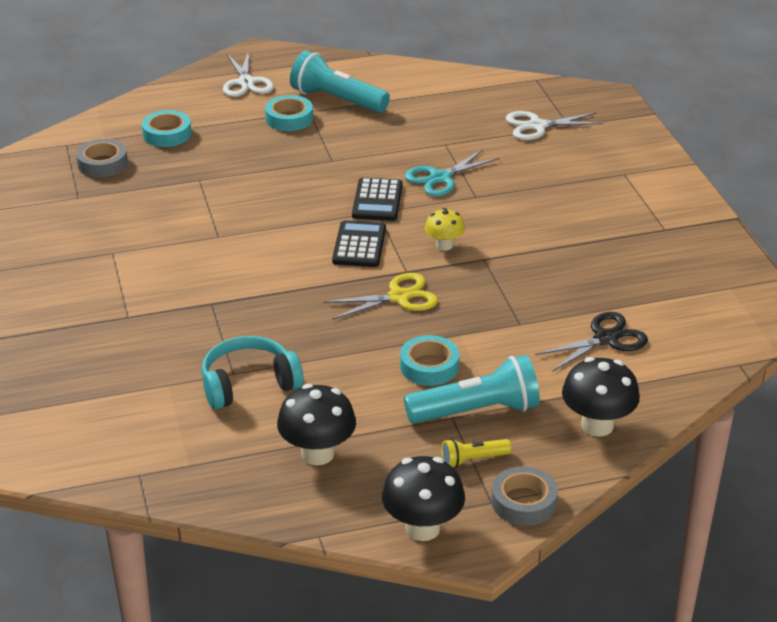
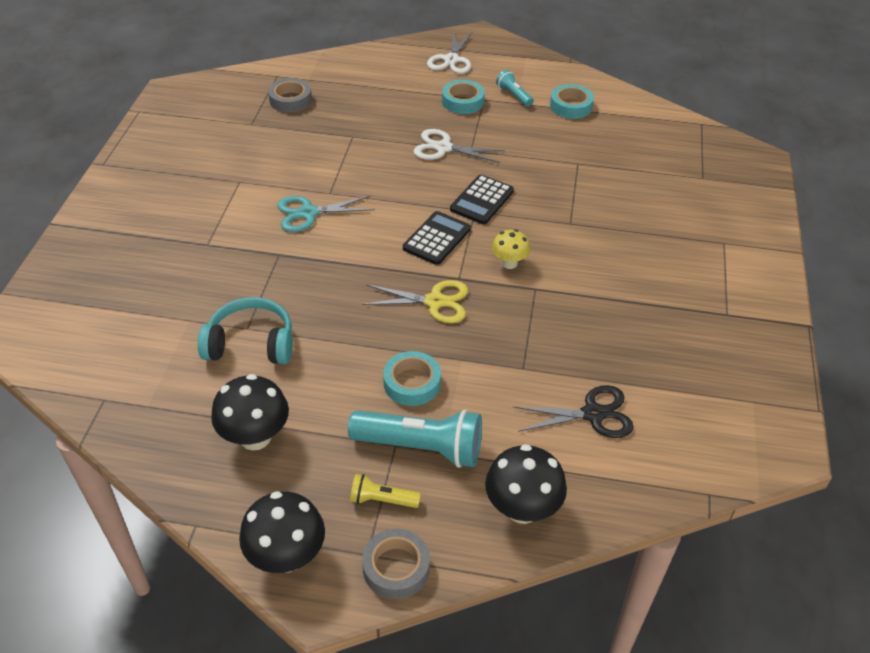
camera: 25 degrees right, 10 degrees up
(167, 134) = (357, 88): turquoise tape -> turquoise tape (571, 106)
(336, 100) = (513, 95): turquoise flashlight -> turquoise flashlight, size x0.50
(440, 178) = (551, 195): turquoise scissors -> turquoise scissors (308, 213)
(537, 126) = (672, 169): white scissors -> white scissors (443, 148)

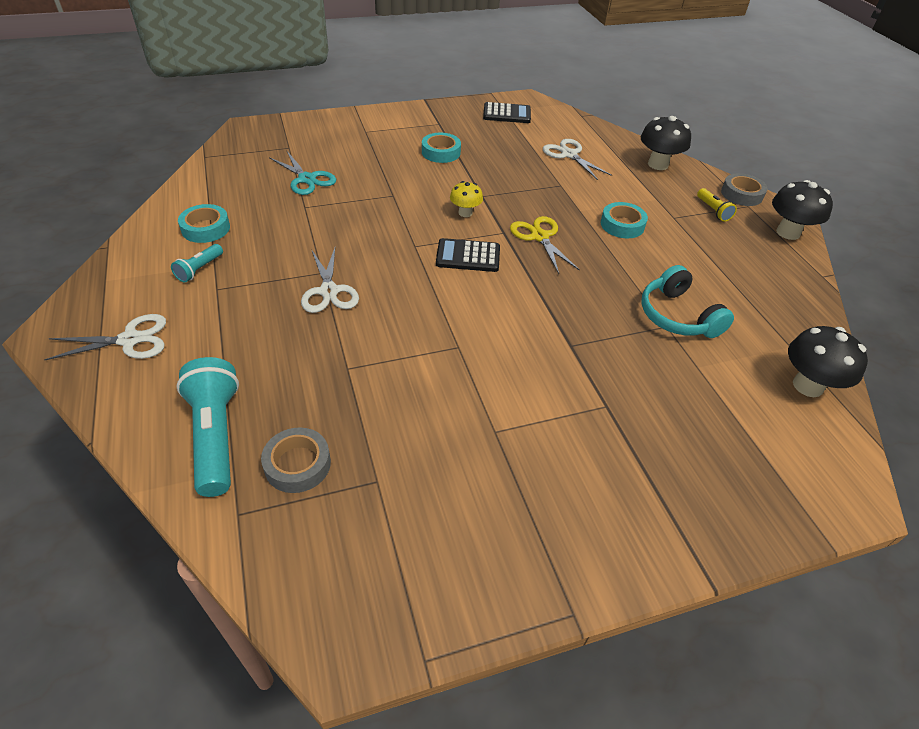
camera: 120 degrees left, 0 degrees up
(255, 437) = (742, 277): black mushroom -> black mushroom (808, 386)
(308, 213) = (500, 349): turquoise scissors -> turquoise scissors (307, 179)
(421, 447) = (663, 207): turquoise flashlight -> turquoise flashlight (215, 435)
(463, 101) = (229, 303): turquoise tape -> turquoise tape (441, 152)
(482, 200) = (397, 245): black calculator -> black calculator (506, 114)
(593, 414) = (569, 154): black scissors -> white scissors

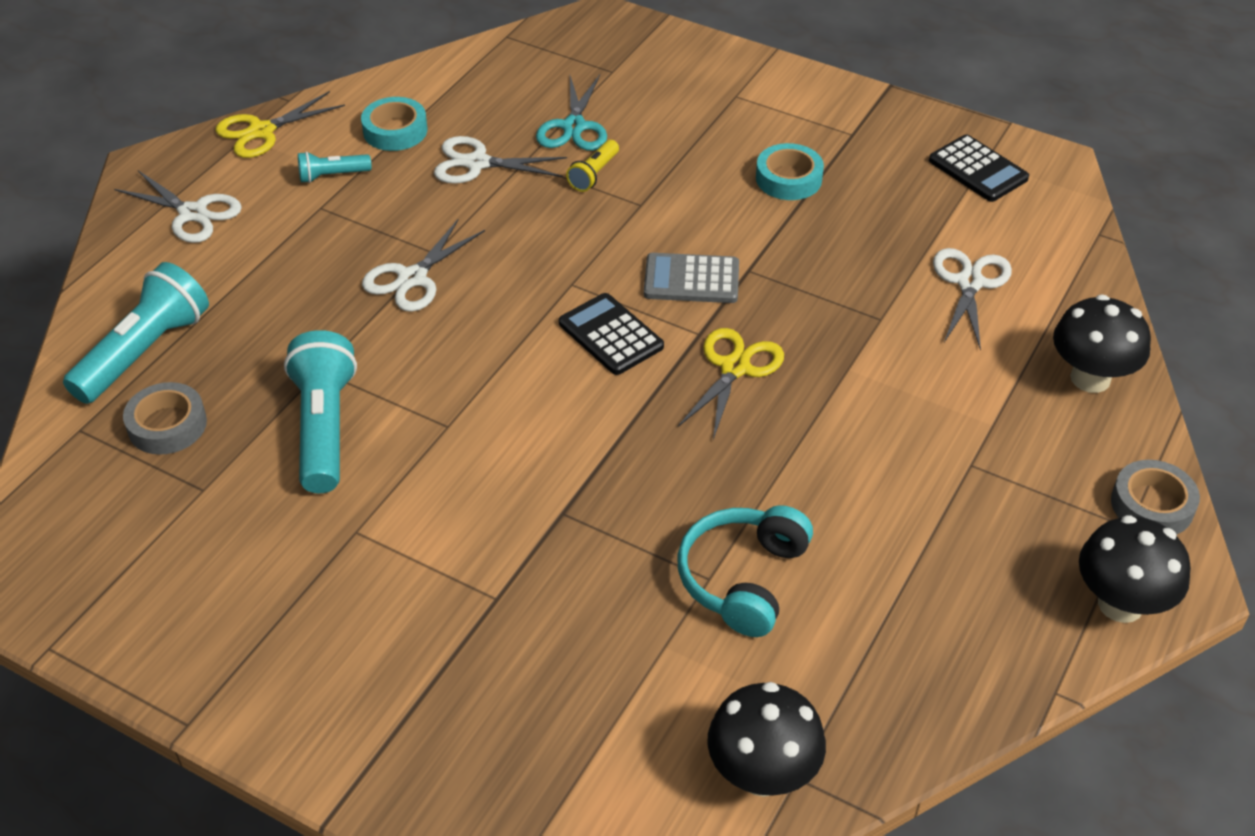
camera: 50 degrees right, 0 degrees up
(113, 271) = (261, 131): none -> yellow scissors
(280, 220) = (477, 163): none -> white scissors
(396, 394) = (324, 427): none -> turquoise flashlight
(465, 213) = (691, 279): yellow mushroom -> grey calculator
(622, 225) = (873, 425): turquoise tape -> none
(713, 211) = (1053, 496): yellow flashlight -> yellow flashlight (594, 174)

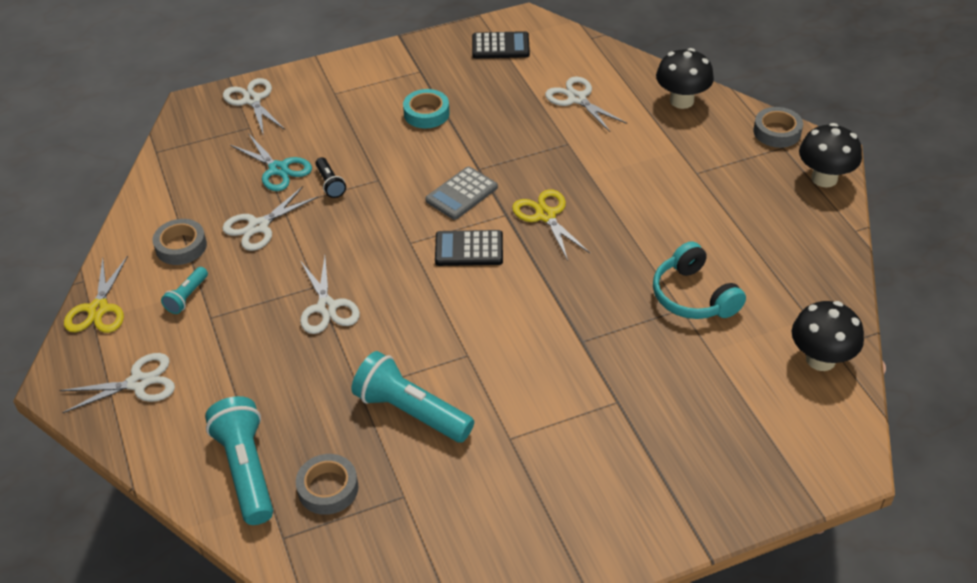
camera: 50 degrees left, 0 degrees up
(395, 131) = (181, 246): turquoise tape -> grey tape
(594, 174) = (330, 184): yellow flashlight -> black flashlight
(654, 49) = (252, 100): none -> white scissors

